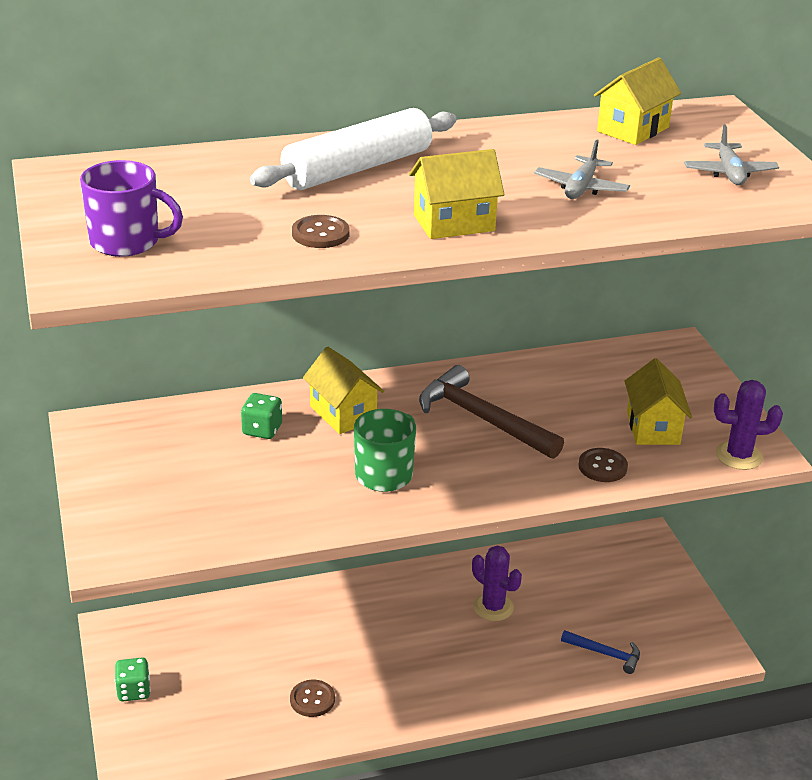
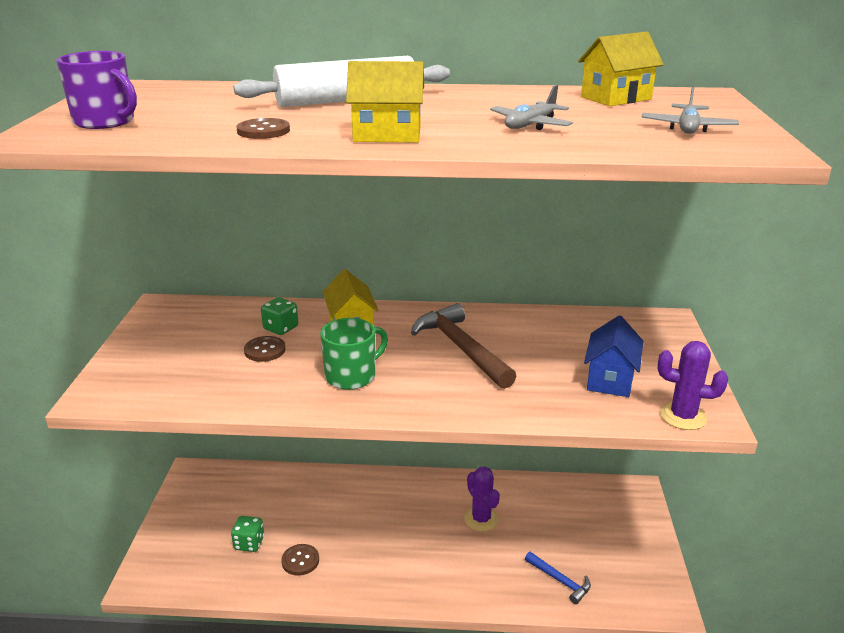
camera: 20 degrees right, 5 degrees down
(134, 691) = (177, 522): green dice -> green dice (249, 543)
(602, 467) = (545, 403): brown button -> brown button (265, 350)
(653, 428) = (610, 379): yellow house -> blue house

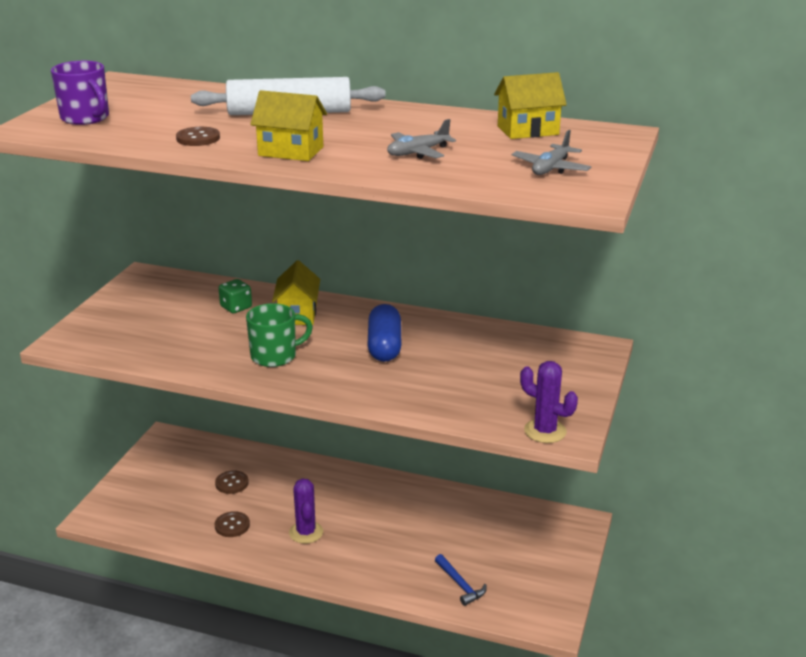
camera: 15 degrees right, 0 degrees up
(249, 543) = (193, 504): green dice -> none
(265, 350) = (213, 324): brown button -> brown button (232, 483)
(461, 348) = (384, 346): brown hammer -> blue capsule
(481, 519) = (412, 520): purple cactus -> purple cactus (306, 532)
(610, 379) = (502, 391): blue house -> none

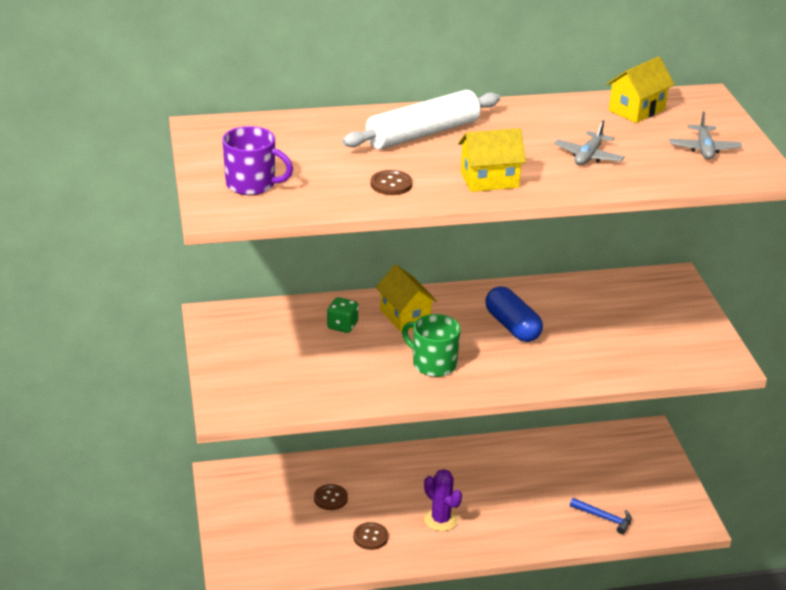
camera: 30 degrees left, 5 degrees up
(275, 356) = (433, 364): green mug -> green mug turned 90 degrees counterclockwise
(545, 431) = (709, 365): purple cactus -> none

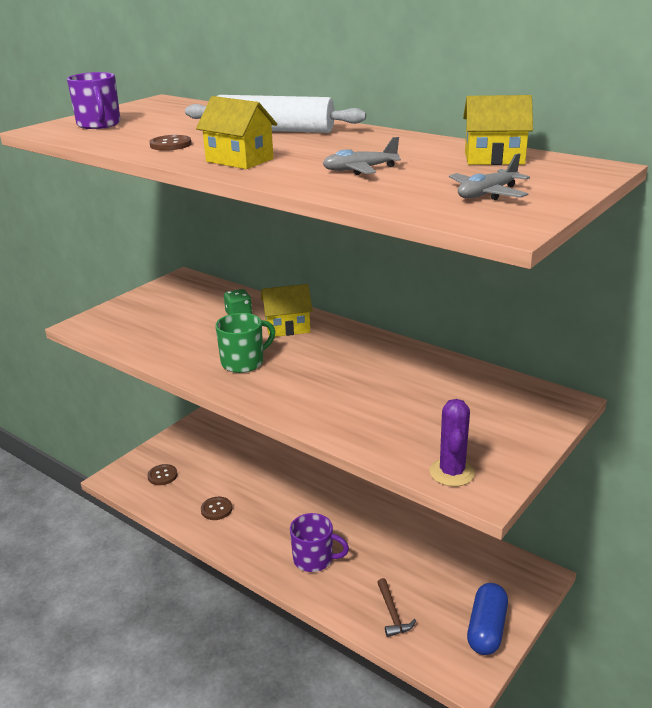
camera: 50 degrees right, 5 degrees down
(330, 498) = (234, 471): brown button -> brown button (162, 476)
(405, 316) = (287, 327): yellow house -> yellow house turned 60 degrees clockwise
(433, 364) = (243, 362): green mug -> green mug turned 60 degrees clockwise
(440, 520) = (275, 529): purple cactus -> purple cactus (452, 472)
(502, 520) = (314, 559): none -> purple mug
(512, 326) = (347, 368): blue capsule -> blue capsule (486, 629)
(604, 518) = (392, 613): blue hammer -> brown hammer

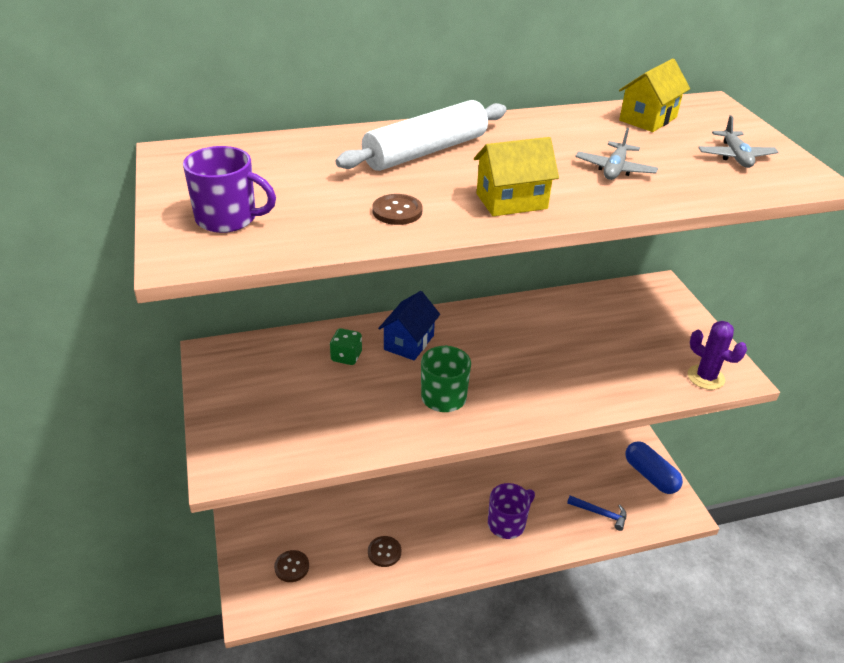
camera: 55 degrees left, 10 degrees up
(287, 327) = (409, 342): yellow house -> blue house
(392, 613) = (600, 513): brown hammer -> blue hammer

